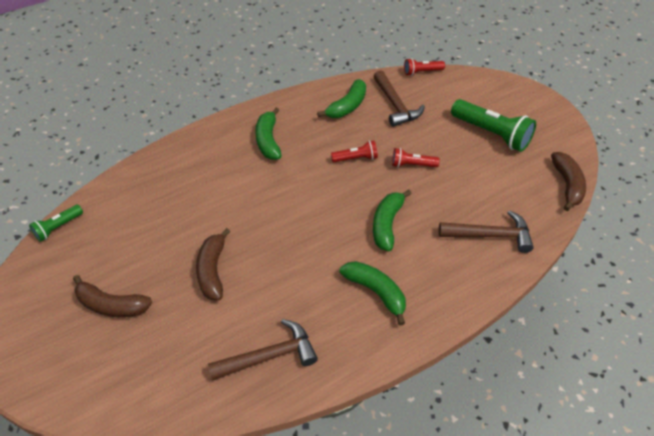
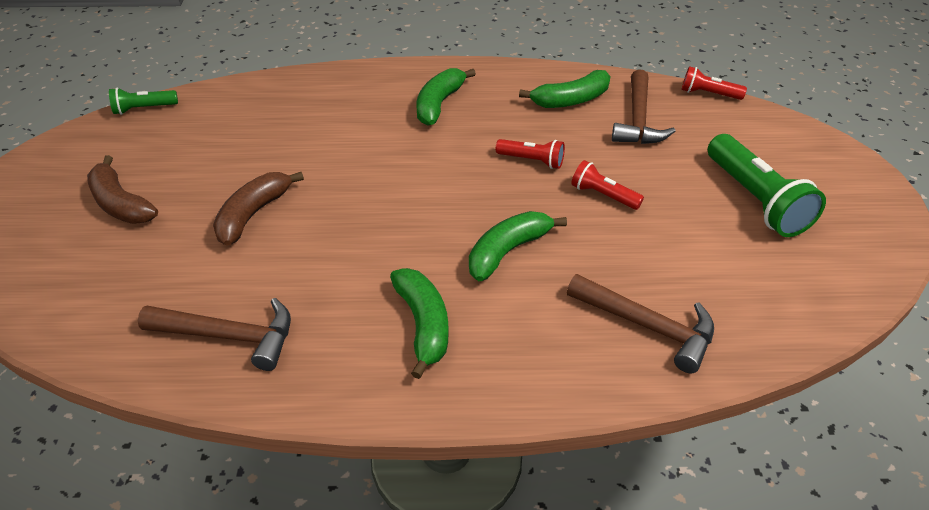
camera: 30 degrees right, 5 degrees down
(567, 185) = (831, 311): brown banana -> none

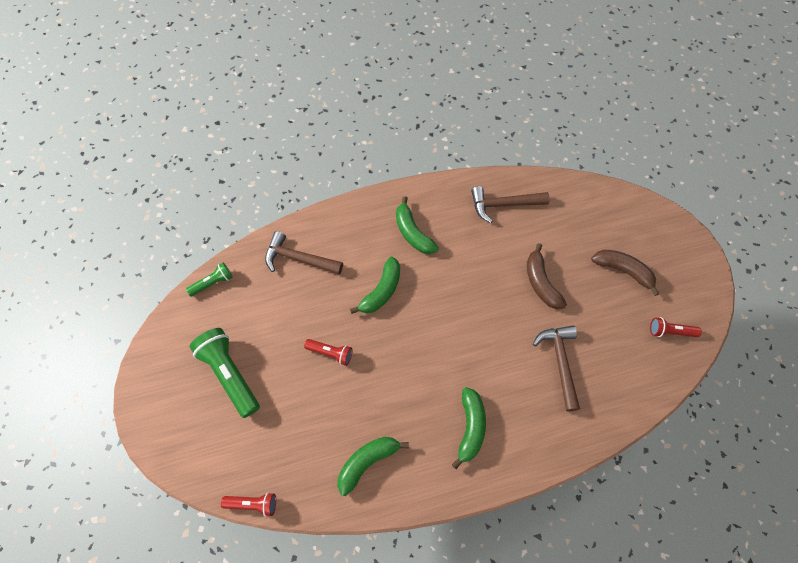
camera: 165 degrees right, 20 degrees up
(144, 109) = (684, 362): green flashlight -> green flashlight (213, 283)
(253, 214) = (541, 282): brown banana -> brown banana turned 150 degrees clockwise
(532, 160) = (383, 376): red flashlight -> red flashlight (670, 332)
(638, 119) = (311, 448): brown hammer -> brown hammer (560, 362)

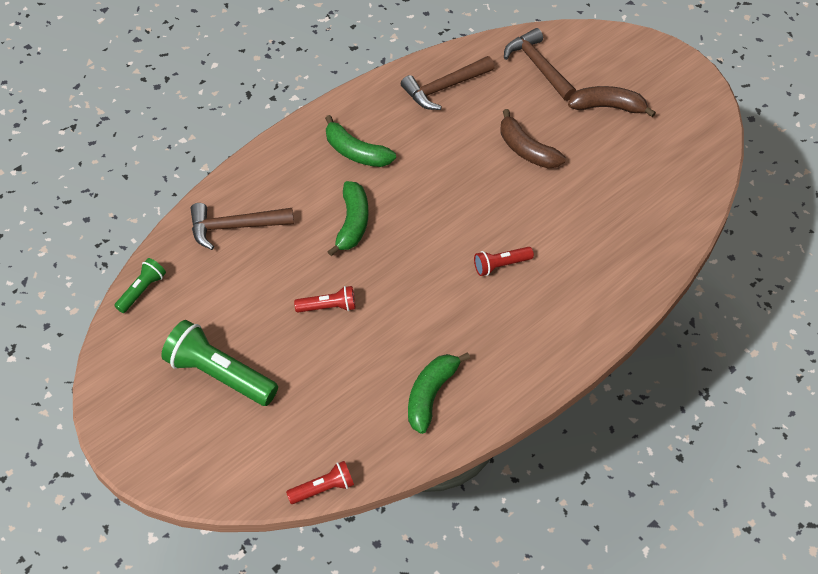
camera: 25 degrees left, 10 degrees down
(470, 428) = (525, 317): green banana -> none
(560, 362) = (587, 218): brown hammer -> brown hammer (538, 66)
(670, 332) = (685, 146): red flashlight -> red flashlight (501, 265)

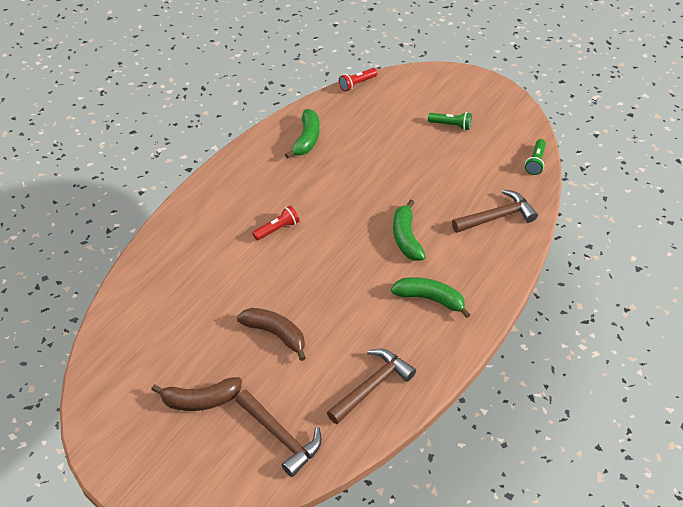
camera: 165 degrees right, 5 degrees down
(219, 375) = (451, 125): green flashlight -> green flashlight, size x0.53
(328, 307) = (398, 176): red flashlight -> none

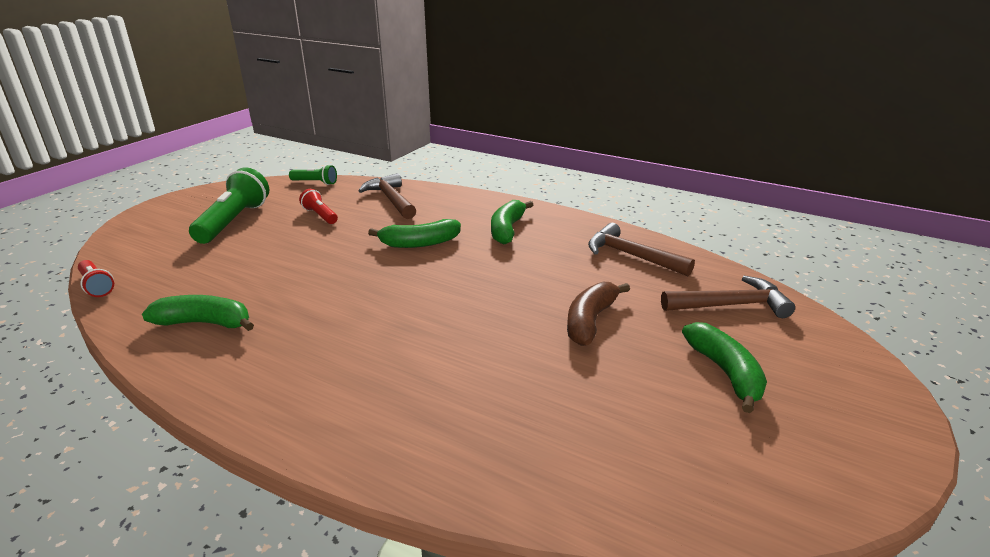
camera: 95 degrees left, 20 degrees down
(201, 400) = (725, 372): brown banana -> green banana
(277, 229) = (400, 335): red flashlight -> red flashlight (320, 215)
(280, 436) = (730, 305): brown hammer -> brown hammer turned 45 degrees clockwise
(451, 125) = (234, 221): green flashlight -> green flashlight, size x1.87

